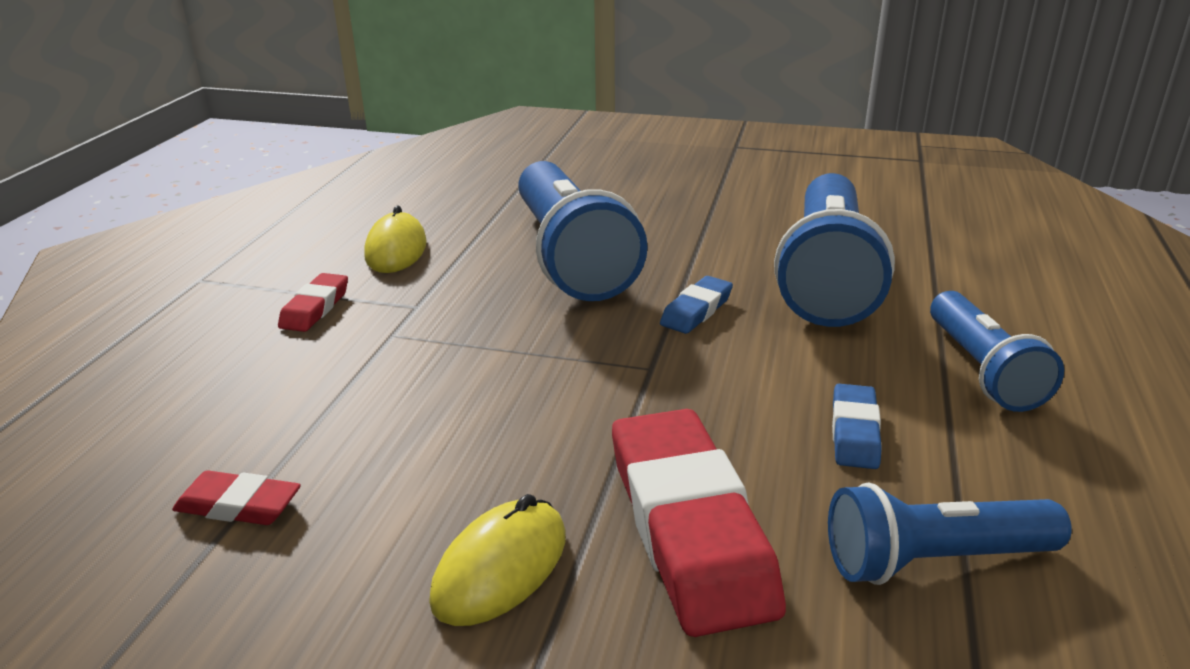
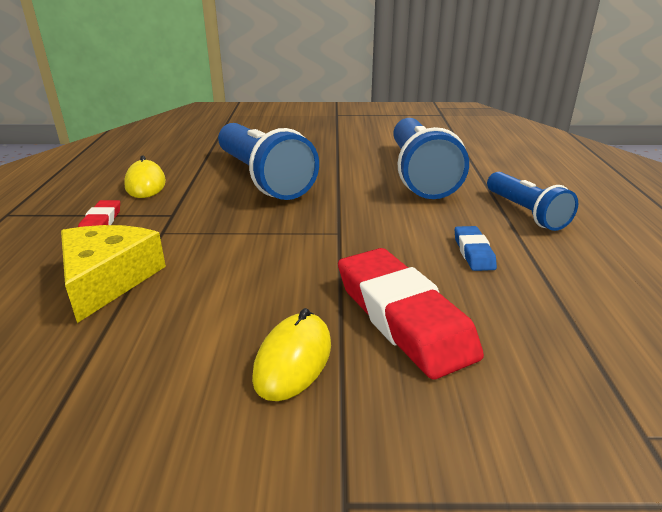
camera: 15 degrees left, 0 degrees up
(238, 506) = (88, 351): red eraser -> none
(296, 401) = (108, 279): none -> yellow cheese
(696, 310) = (353, 199): blue eraser -> none
(934, 560) = (550, 313): blue flashlight -> none

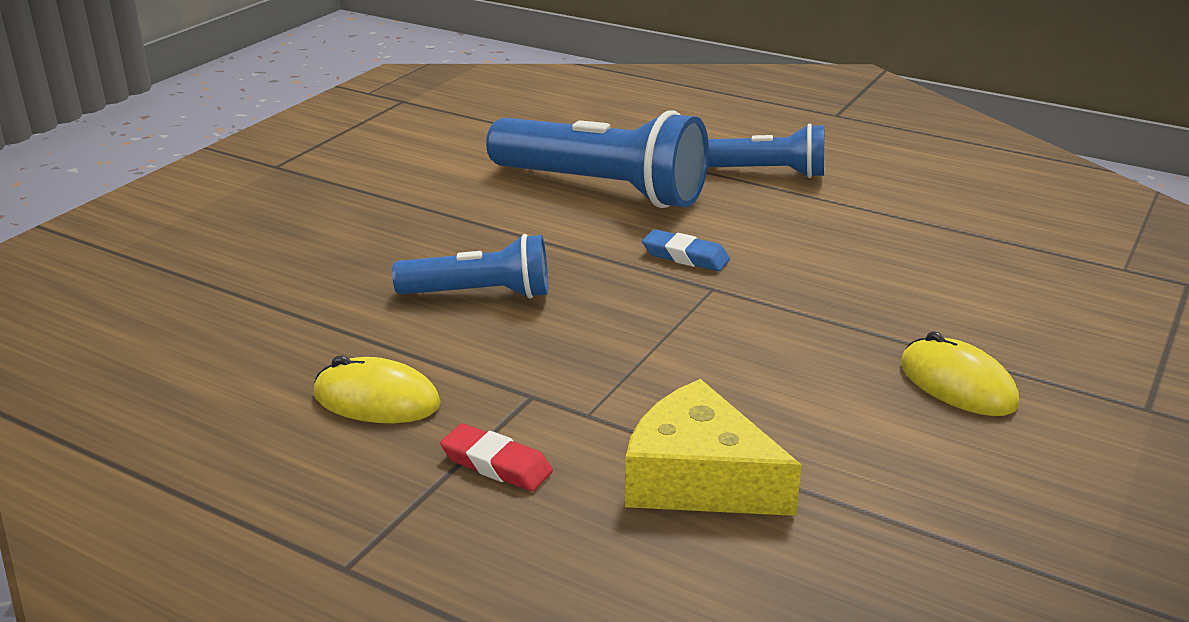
camera: 60 degrees left, 0 degrees up
(263, 178) = (480, 294): blue flashlight -> blue flashlight, size x0.59
(403, 317) = (921, 307): red eraser -> none
(473, 252) = (827, 230): blue eraser -> blue eraser (685, 256)

